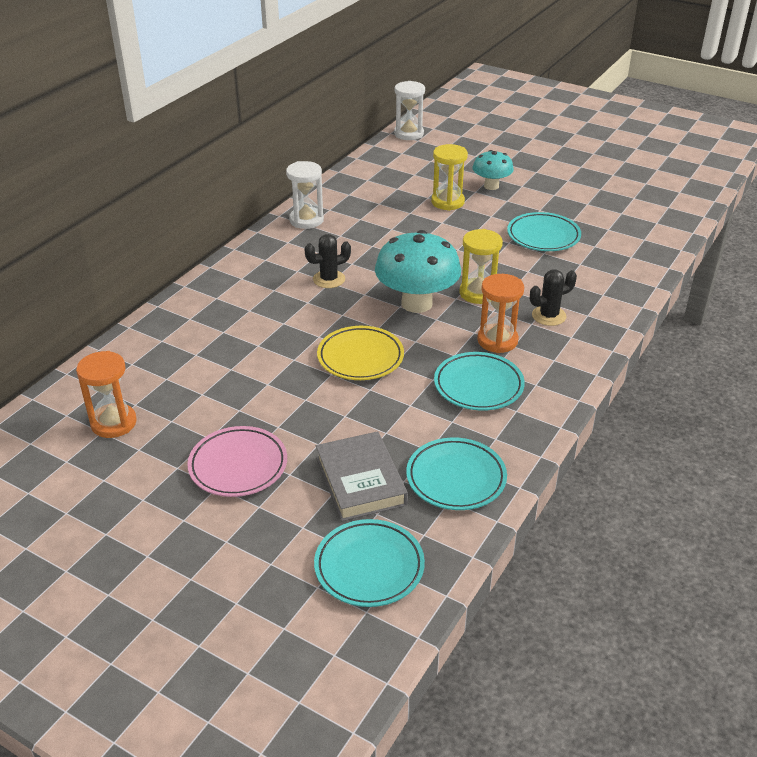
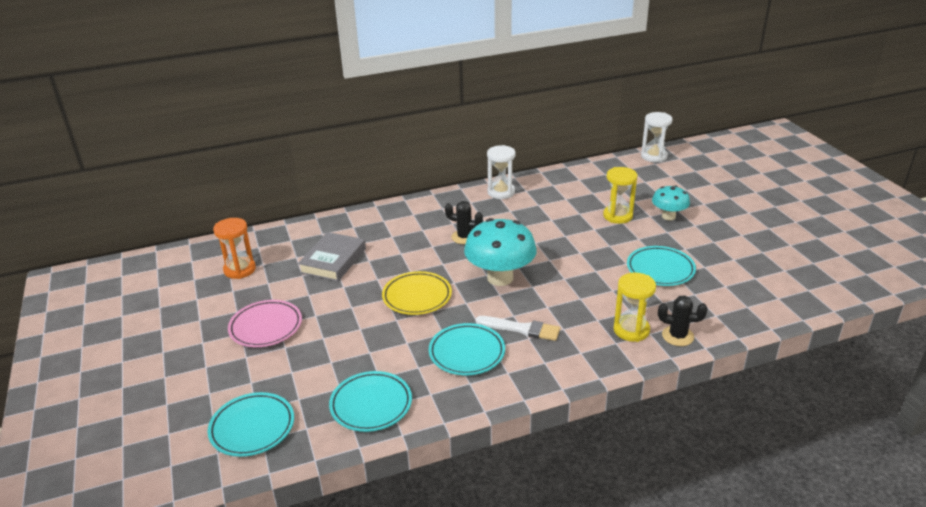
camera: 40 degrees right, 5 degrees down
(360, 481) = (315, 374): grey book -> grey book (333, 261)
(478, 293) = (552, 290): yellow hourglass -> yellow hourglass (631, 330)
(497, 340) = (521, 329): orange hourglass -> white brush
(549, 316) = (583, 329): black cactus -> black cactus (677, 336)

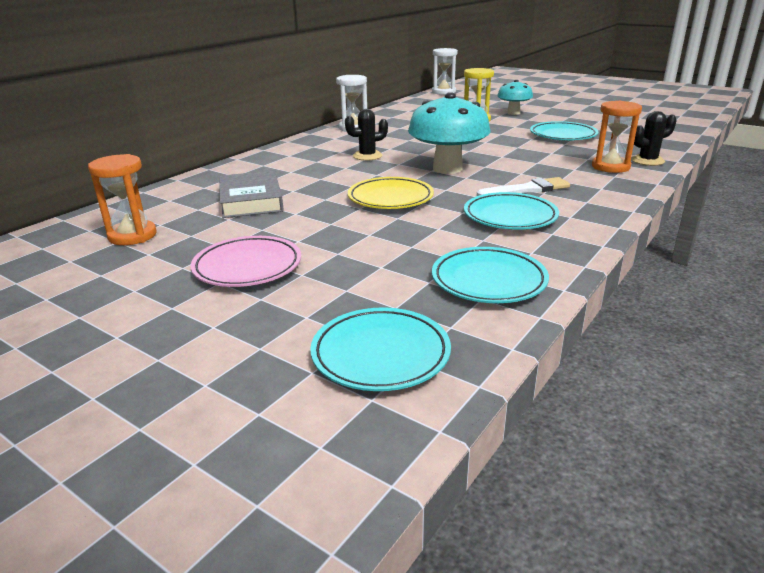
camera: 35 degrees left, 5 degrees down
(631, 330) = (610, 167): yellow hourglass -> orange hourglass

